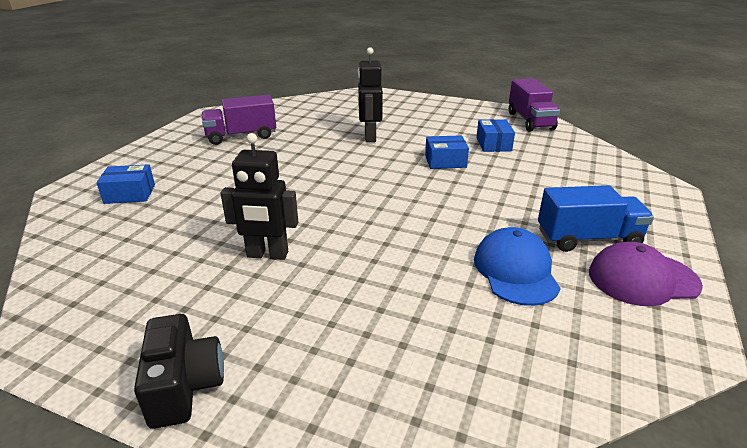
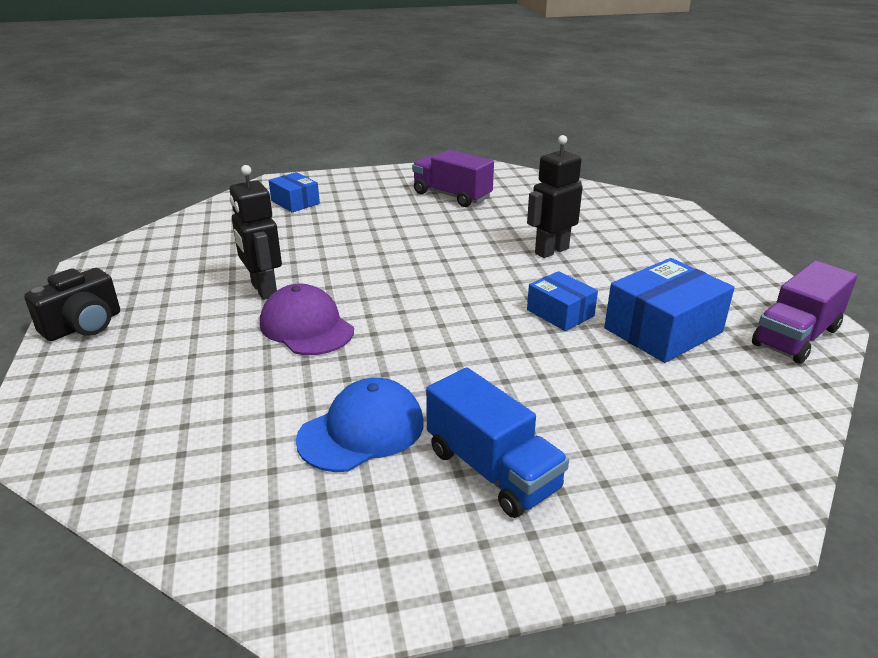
camera: 55 degrees right, 0 degrees up
(493, 144) = (663, 330): blue box -> blue box, size x1.68
(642, 279) = (437, 538): purple cap -> purple cap (306, 327)

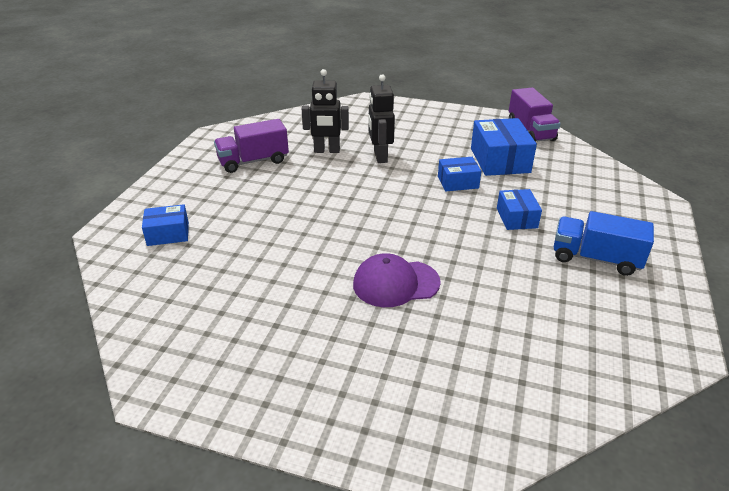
camera: 60 degrees left, 5 degrees up
(84, 326) = (288, 414): black camera -> none
(263, 290) = (319, 291): black robot -> black robot (327, 151)
(361, 431) = (537, 293): blue cap -> none
(492, 469) = (595, 258): blue truck -> blue truck turned 150 degrees counterclockwise
(525, 377) = (516, 218): none -> blue box

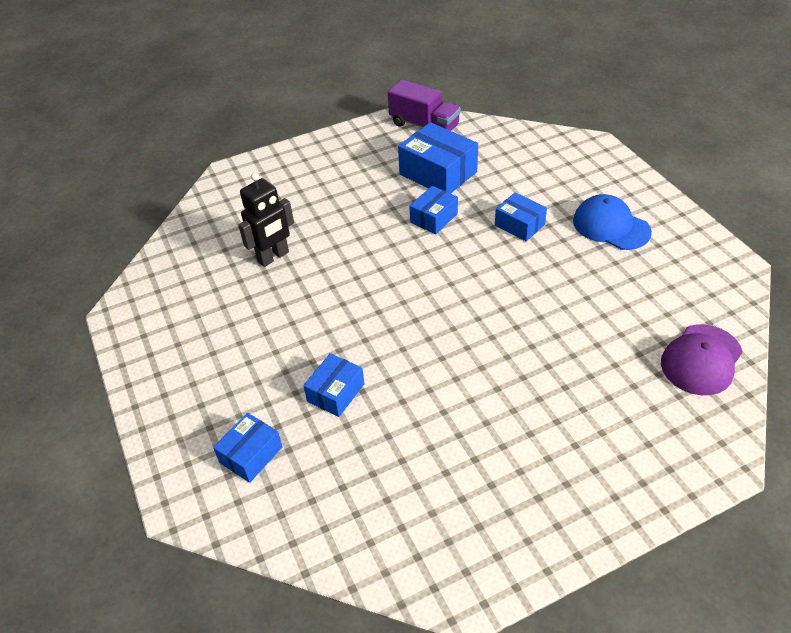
camera: 40 degrees left, 10 degrees up
(253, 161) = (216, 316): purple truck -> none
(255, 234) = (336, 392): none -> blue box
(380, 157) = (333, 232): black robot -> none
(396, 283) = (511, 350): purple cap -> purple cap (701, 360)
(595, 258) = (611, 226): blue truck -> blue cap

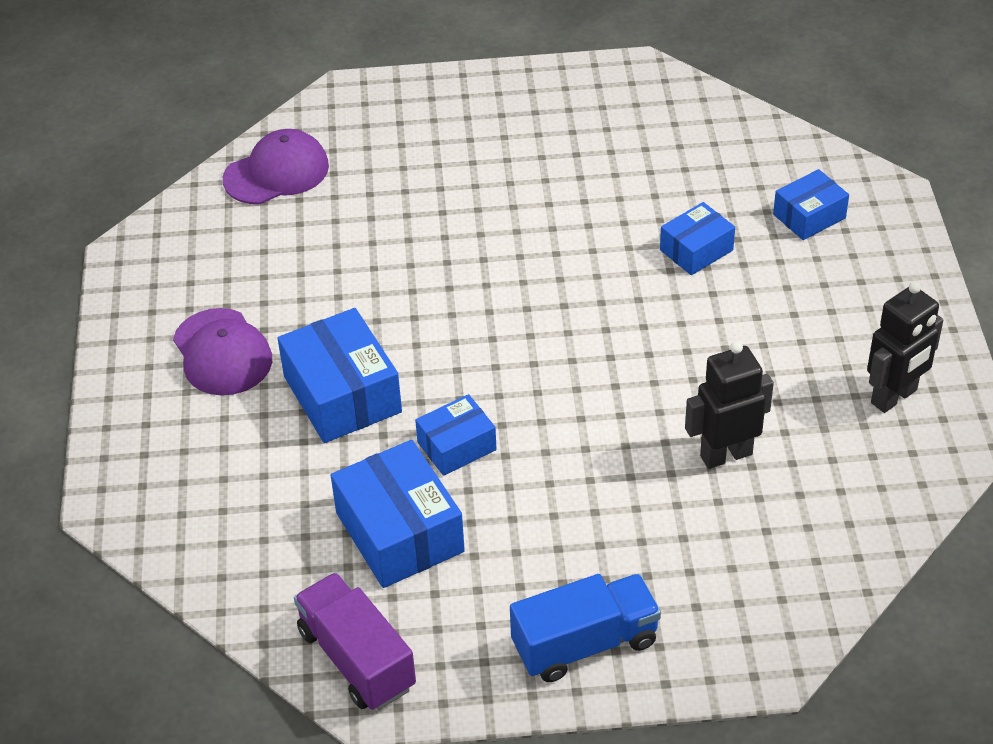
camera: 160 degrees left, 0 degrees up
(170, 321) = (894, 397): none -> black robot
(320, 157) = (585, 644): none -> blue truck
(519, 225) = (342, 394): blue box -> blue box, size x1.68
(611, 226) = (222, 352): blue cap -> purple cap

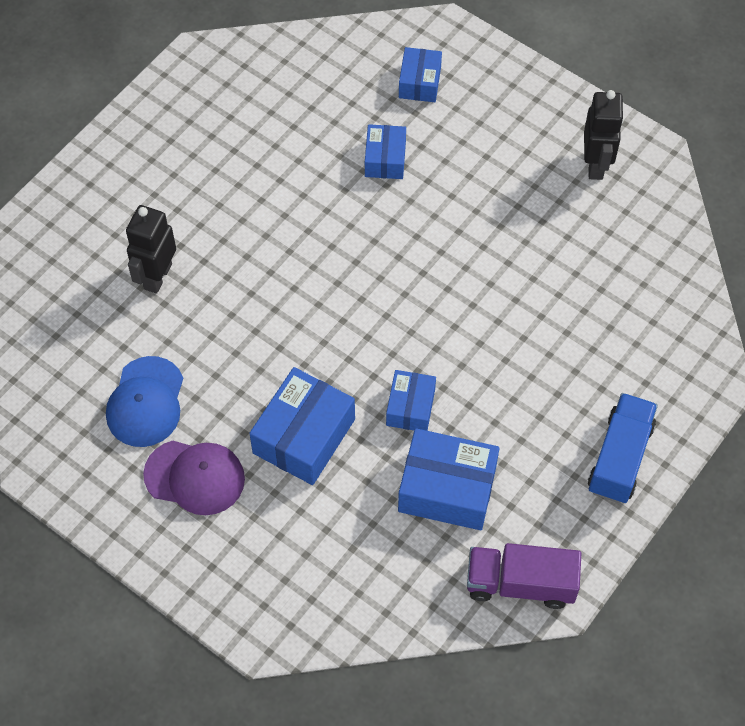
camera: 50 degrees left, 15 degrees up
(261, 273) = (146, 402): none -> blue cap
(276, 172) = (59, 324): purple cap -> none
(342, 394) = (304, 436): blue box -> blue box turned 75 degrees counterclockwise
(725, 455) = (555, 278): black robot -> black robot (157, 276)

